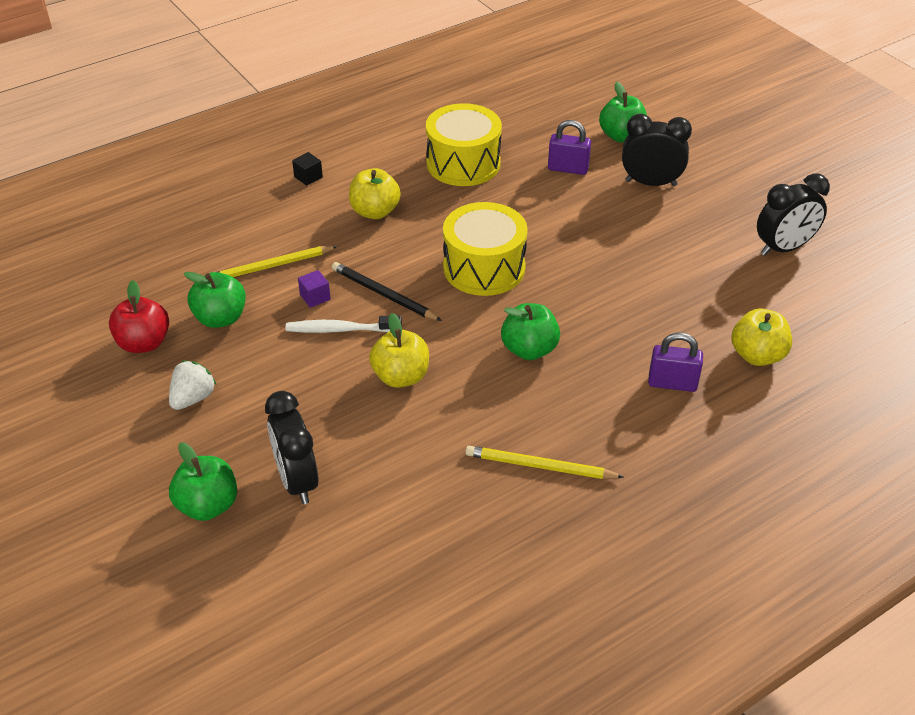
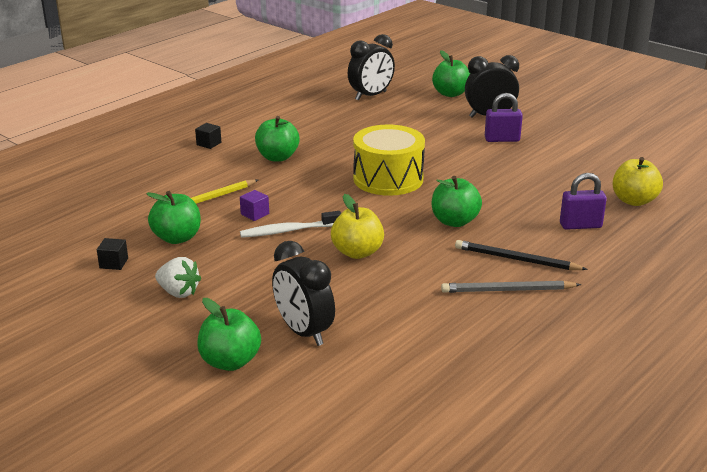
camera: 15 degrees left, 15 degrees down
(144, 343) = (114, 263): red apple -> black cube
(193, 398) = (178, 292): white strawberry -> white strawberry turned 105 degrees clockwise
(375, 211) = (277, 157): yellow apple -> green apple
(383, 294) = (313, 205): black pencil -> black pencil (516, 259)
(463, 163) = (335, 122): yellow drum -> none
(540, 466) = (507, 290): yellow pencil -> grey pencil
(568, 169) = (420, 115): purple padlock -> purple padlock (502, 139)
(783, 248) = (612, 139): black clock -> black clock (371, 96)

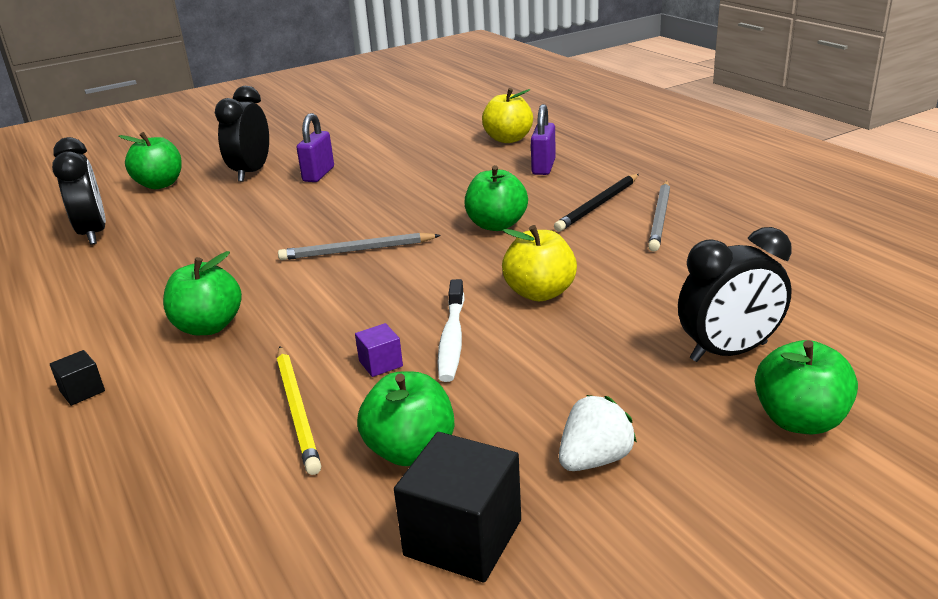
camera: 70 degrees left, 0 degrees up
(114, 263) = (463, 537): black cube -> black cube, size x2.01
(388, 179) = (357, 250): yellow drum -> grey pencil

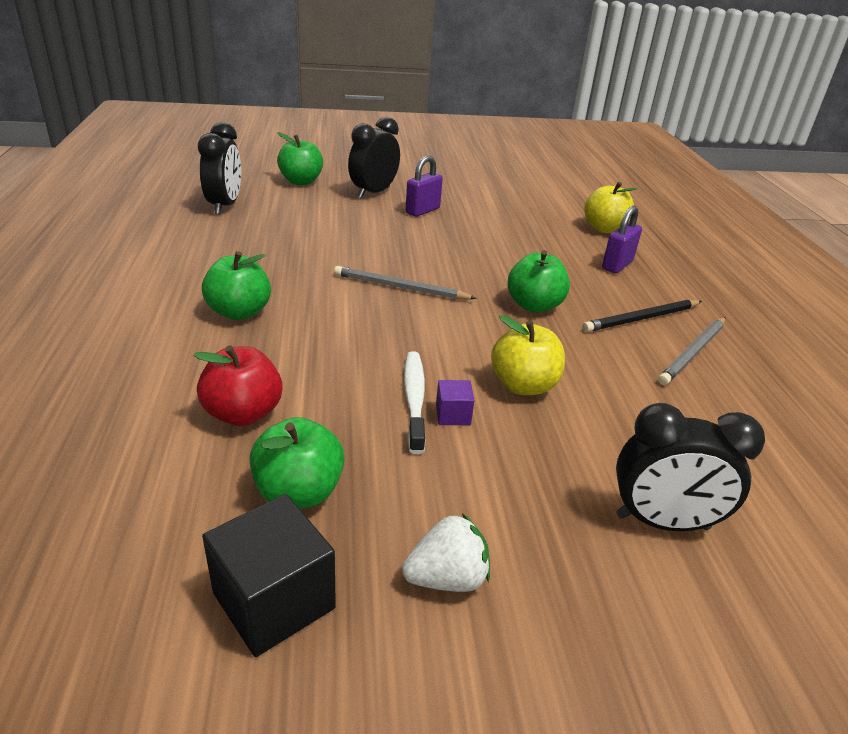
camera: 20 degrees right, 5 degrees up
(82, 391) = (113, 331): black cube -> none
(297, 410) = (243, 413): yellow pencil -> red apple
(380, 363) = (339, 398): purple cube -> purple cube (453, 415)
(452, 339) = (414, 399): white toothbrush -> white toothbrush turned 150 degrees clockwise
(799, 420) = (685, 634): green apple -> none

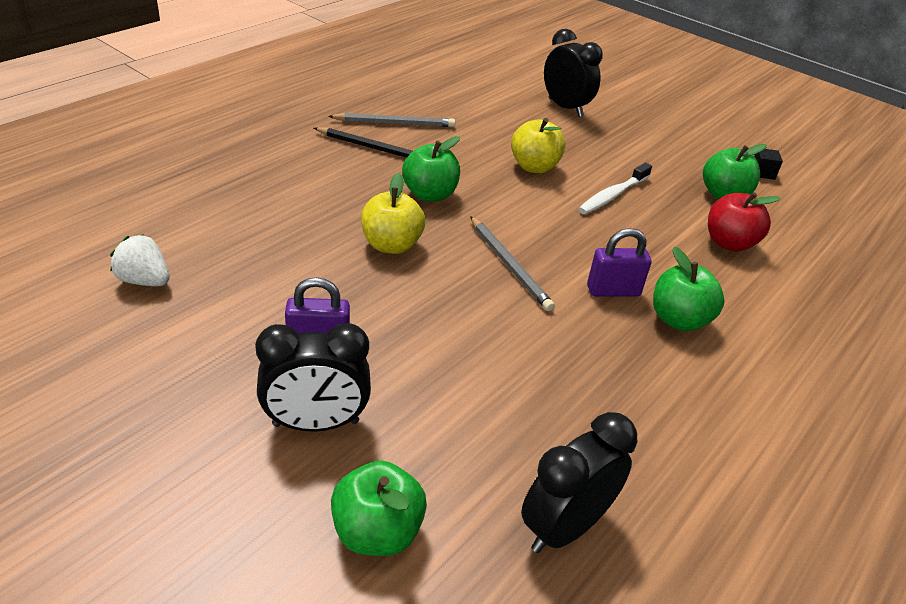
camera: 135 degrees left, 5 degrees up
(274, 600) = (762, 173): black cube -> black cube, size x0.50
(447, 578) = (682, 143): white strawberry -> white strawberry (144, 280)
(453, 415) = (600, 178): purple cube -> none
(604, 229) = (195, 208): yellow apple -> yellow apple (391, 245)
(617, 265) = (287, 180): purple padlock -> purple padlock (613, 291)

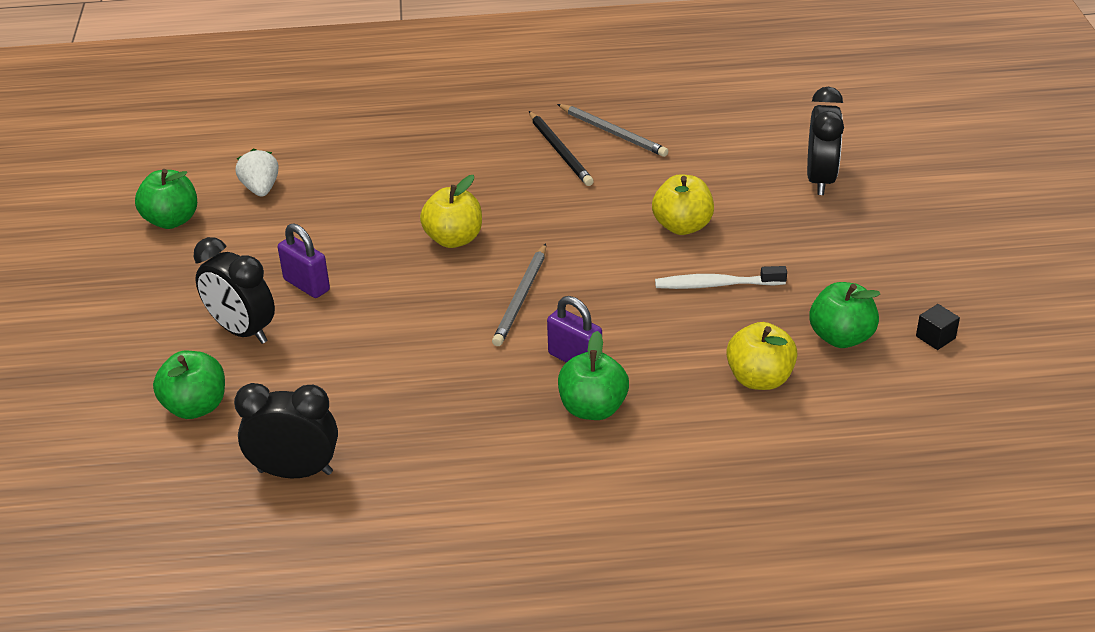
camera: 50 degrees right, 0 degrees up
(430, 194) = (545, 211): green apple -> green apple (171, 220)
(729, 243) = (759, 379): red apple -> yellow apple

